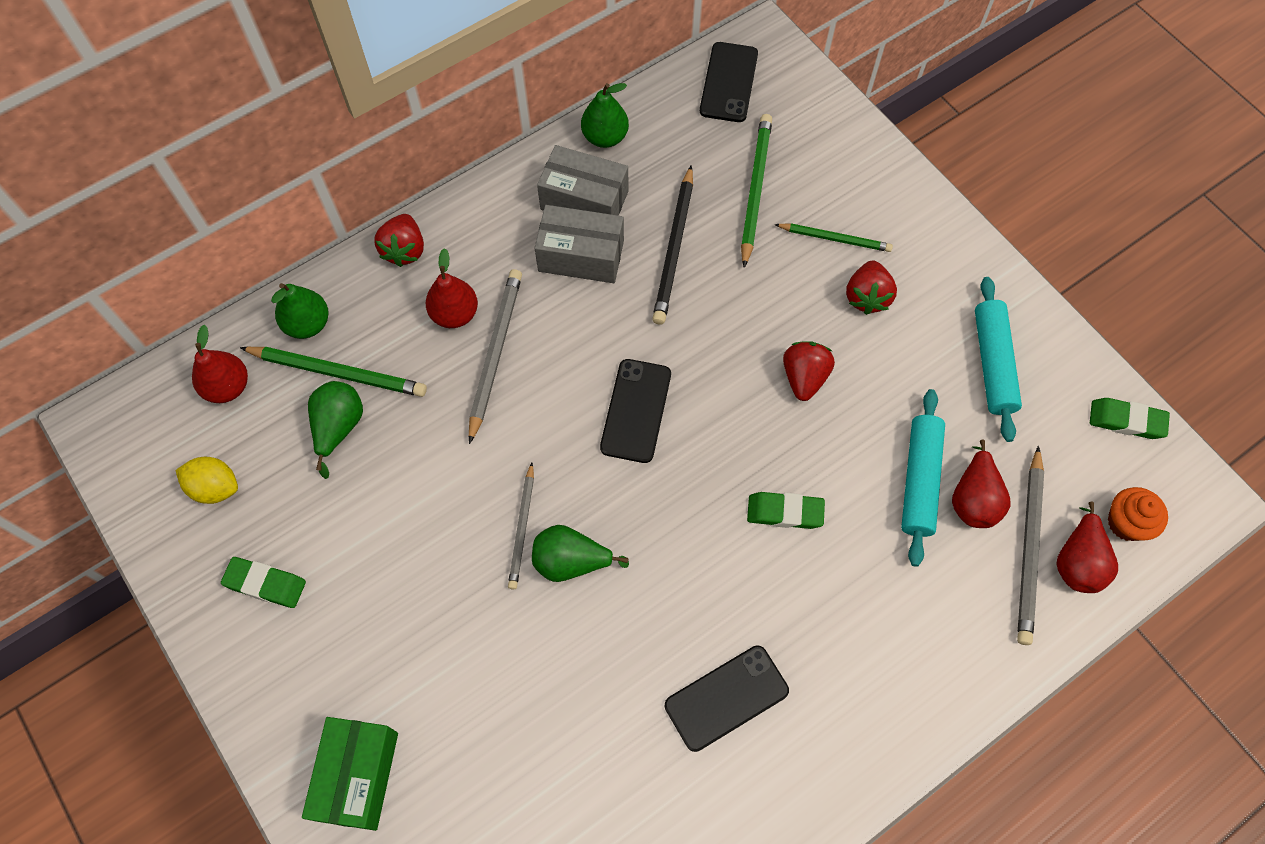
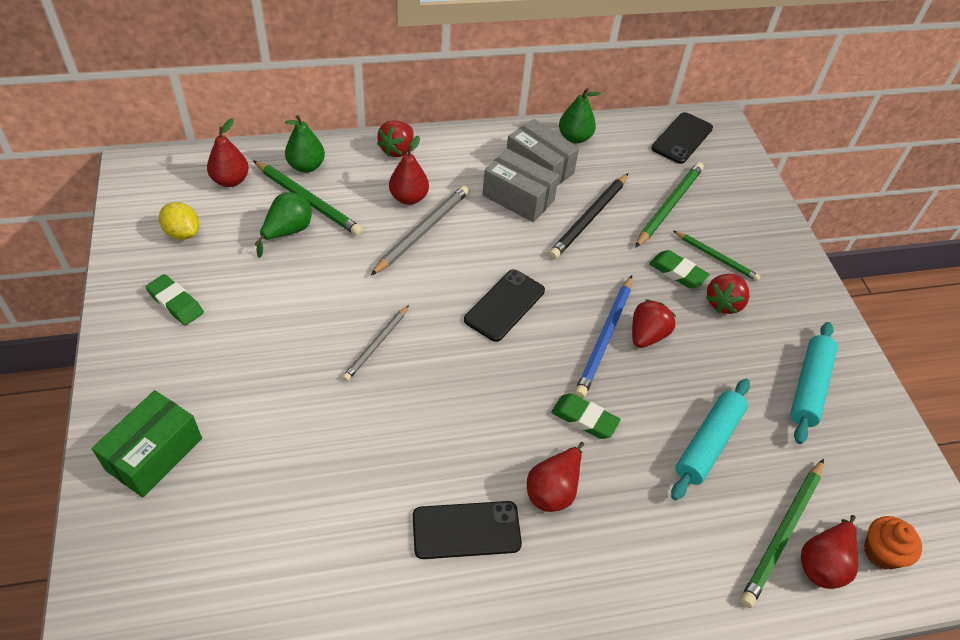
camera: 20 degrees right, 15 degrees down
(571, 561) = (399, 381): green pear -> none
(762, 402) = (605, 338): none -> blue pencil
(973, 499) = (749, 476): red pear -> red pear (553, 489)
(1029, 548) = (783, 534): grey pencil -> green pencil
(1126, 421) = (912, 475): green eraser -> green eraser (677, 272)

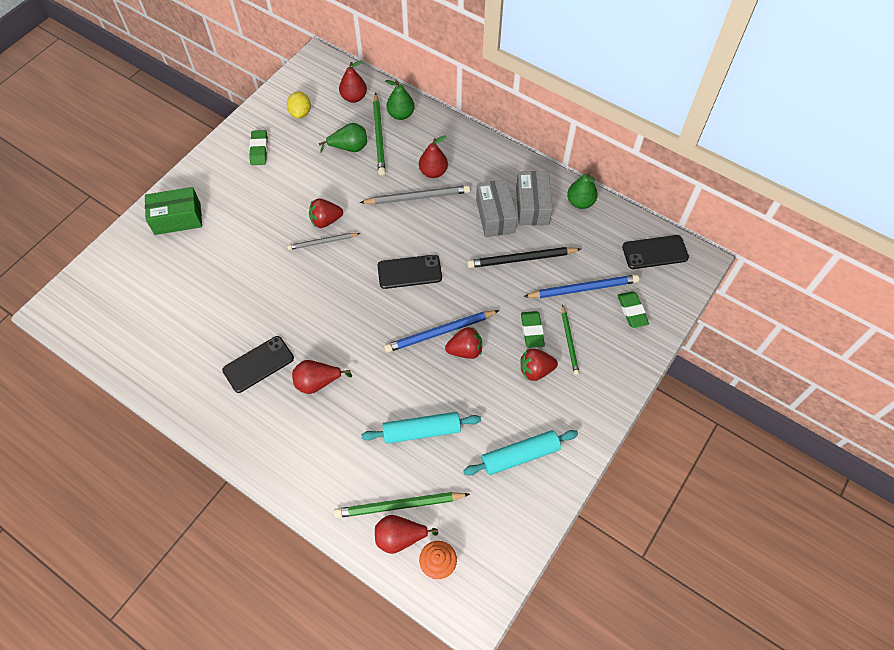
camera: 50 degrees right, 10 degrees up
(397, 150) = (461, 137): red strawberry -> red strawberry (326, 220)
(466, 530) = (258, 364): black phone -> black phone turned 75 degrees counterclockwise
(584, 419) = (375, 363): green eraser -> green eraser (632, 311)
(669, 206) = (583, 288): green pencil -> blue pencil

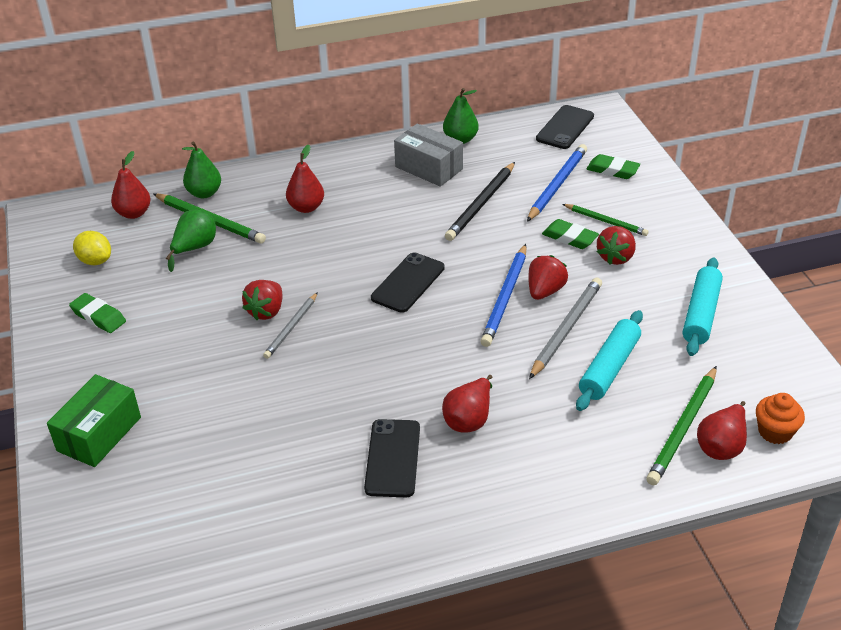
camera: 50 degrees left, 20 degrees down
(417, 197) = (323, 232): grey pencil -> grey pencil (566, 329)
(495, 216) = (411, 195): grey box -> none

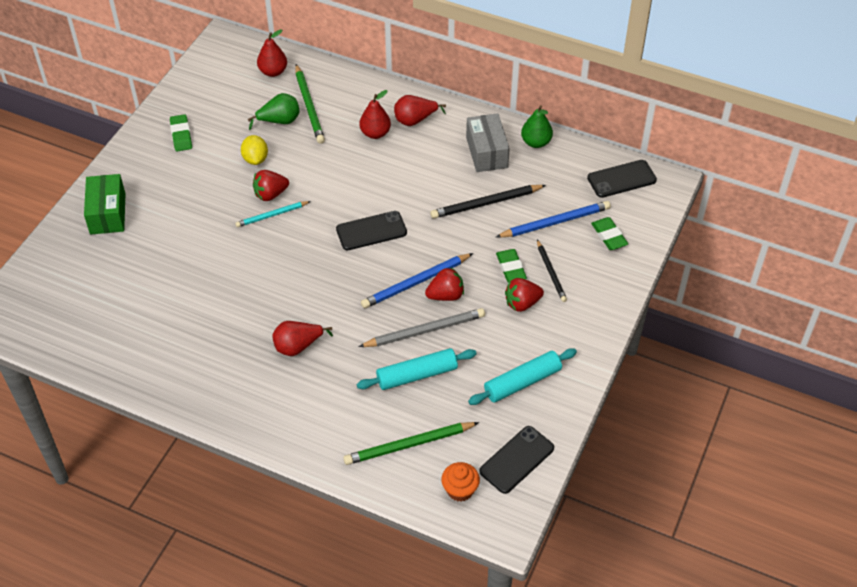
camera: 40 degrees right, 10 degrees up
(95, 261) = (218, 94): yellow lemon -> yellow lemon (255, 159)
(99, 434) = (108, 213): green box -> green box turned 75 degrees counterclockwise
(204, 193) = (328, 82): green pear -> none
(291, 327) = (272, 215): grey pencil -> turquoise pencil
(393, 458) = (231, 339): black phone -> black phone (517, 460)
(606, 221) = (551, 272): green pencil -> black pencil
(721, 446) = (416, 473): red pear -> red pear (415, 120)

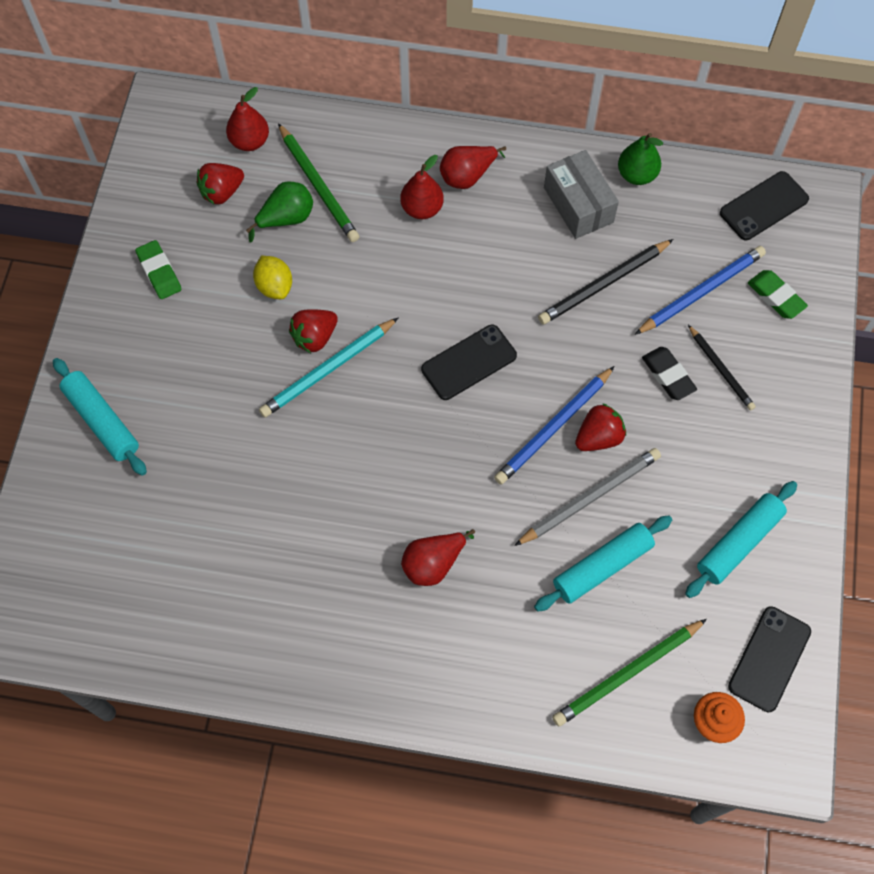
camera: 15 degrees left, 15 degrees up
(108, 213) = (102, 421): green box -> turquoise rolling pin
(272, 215) = (328, 370): turquoise pencil -> turquoise pencil, size x1.56
(511, 268) = (668, 375): green eraser -> black eraser
(522, 303) = (700, 425): red strawberry -> red strawberry (222, 192)

